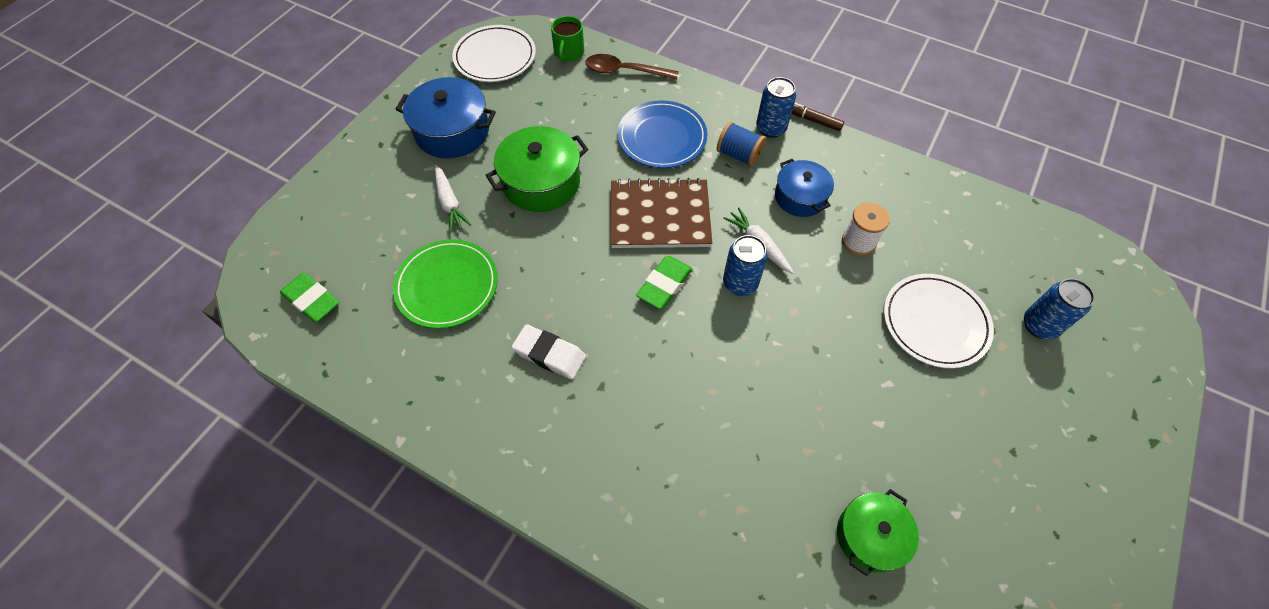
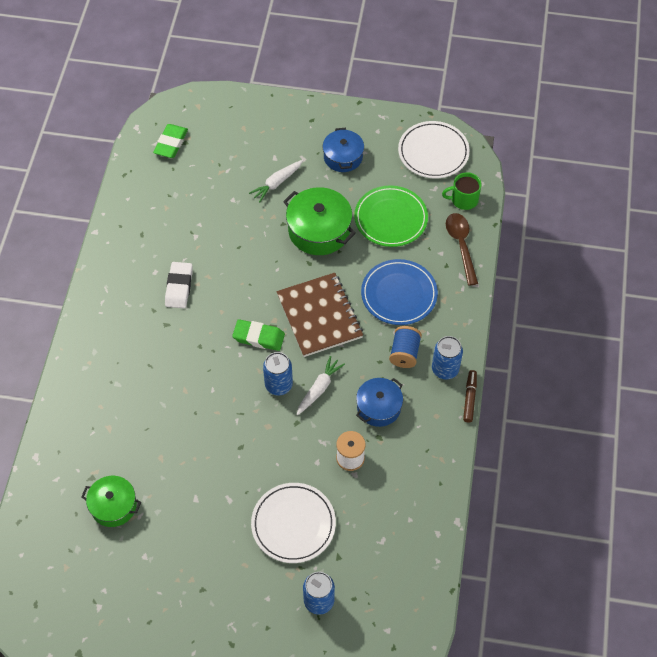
camera: 70 degrees right, 0 degrees up
(447, 286) = (209, 210): green plate -> green plate (390, 218)
(452, 131) = (343, 157): blue pot -> blue pot, size x0.66

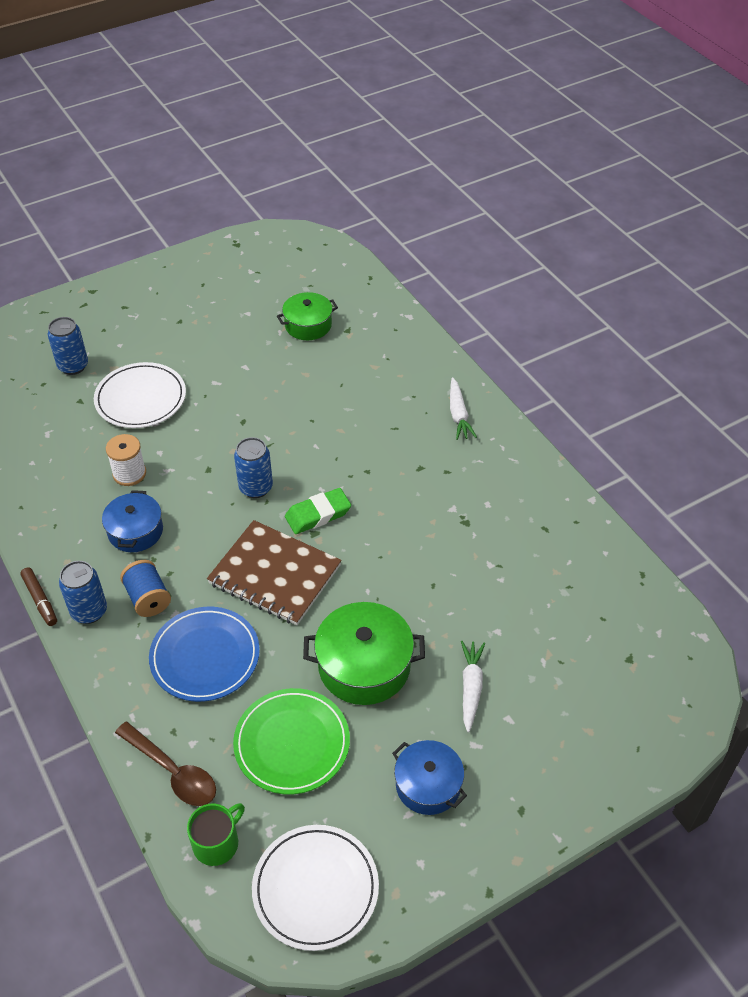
camera: 140 degrees right, 10 degrees down
(171, 143) = (642, 646): green eraser -> none
(179, 287) = (447, 506): white eraser -> none
(319, 388) = (212, 509): white carrot -> white carrot (458, 415)

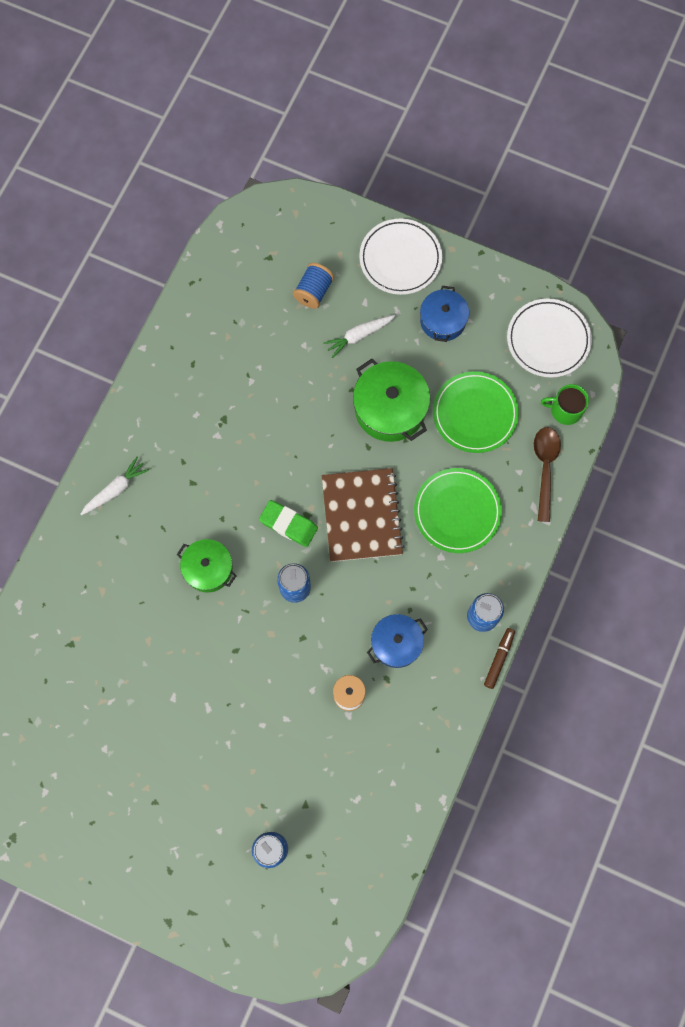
camera: 125 degrees left, 25 degrees up
(141, 399) = (268, 755): white plate -> white plate (400, 259)
(148, 598) = (443, 585): blue spool -> blue spool (314, 292)
(205, 656) = (457, 511): blue plate -> green plate
(308, 325) = (86, 683): green pot -> green pot (208, 569)

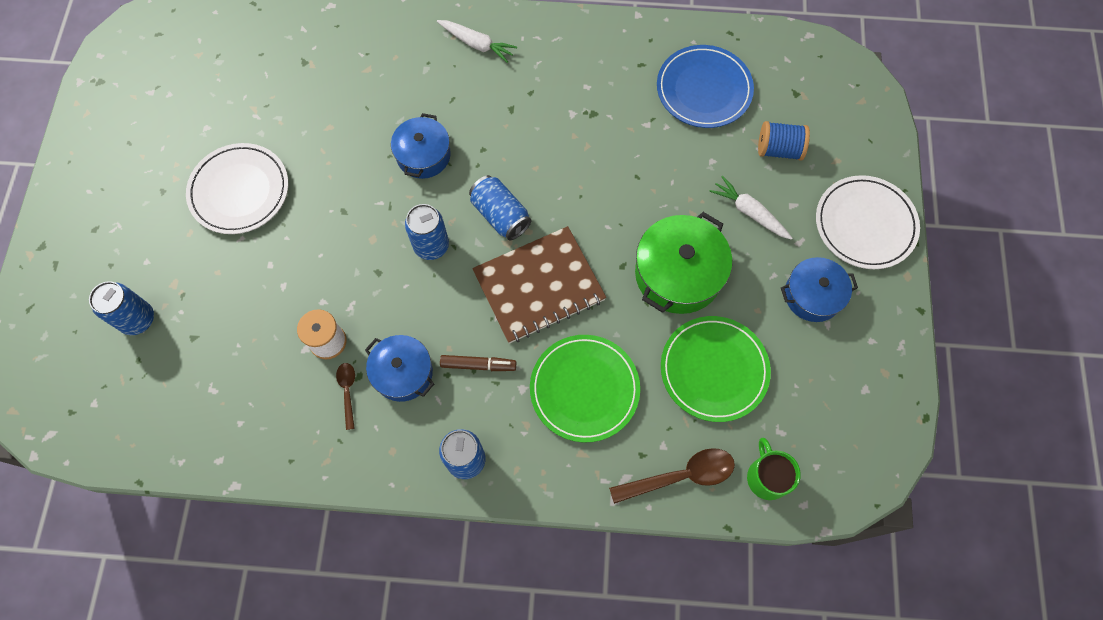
camera: 70 degrees right, 5 degrees down
(208, 569) = (423, 155): green pot -> blue pot
(236, 325) = (704, 89): none -> blue plate
(288, 524) = (500, 215): green eraser -> blue can
(397, 691) = (347, 392): none -> brown spoon
(499, 659) = (421, 497): brown marker -> brown marker (478, 365)
(548, 340) = (849, 426): white plate -> white plate (239, 191)

